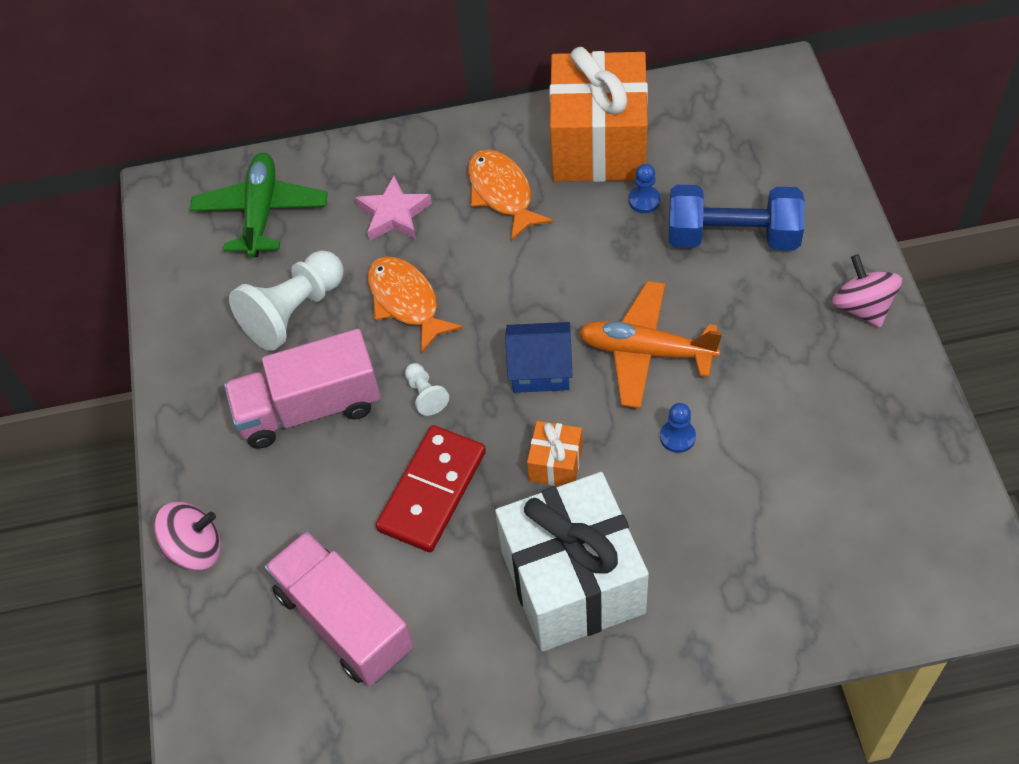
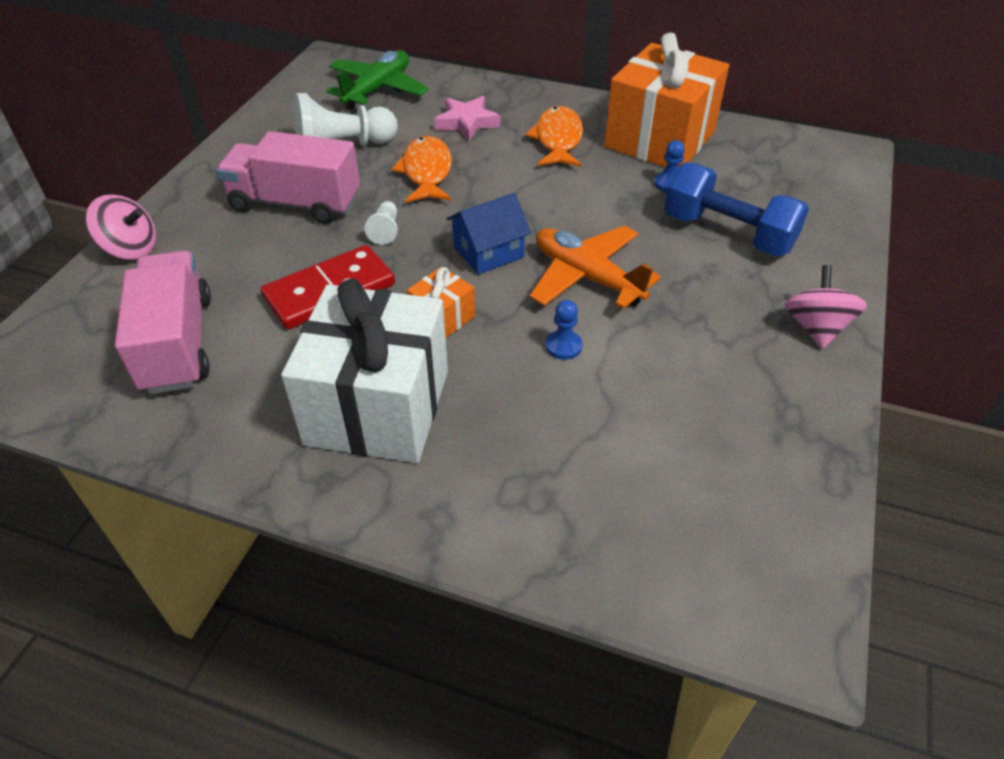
camera: 25 degrees right, 10 degrees down
(540, 369) = (489, 252): blue house -> blue house turned 60 degrees counterclockwise

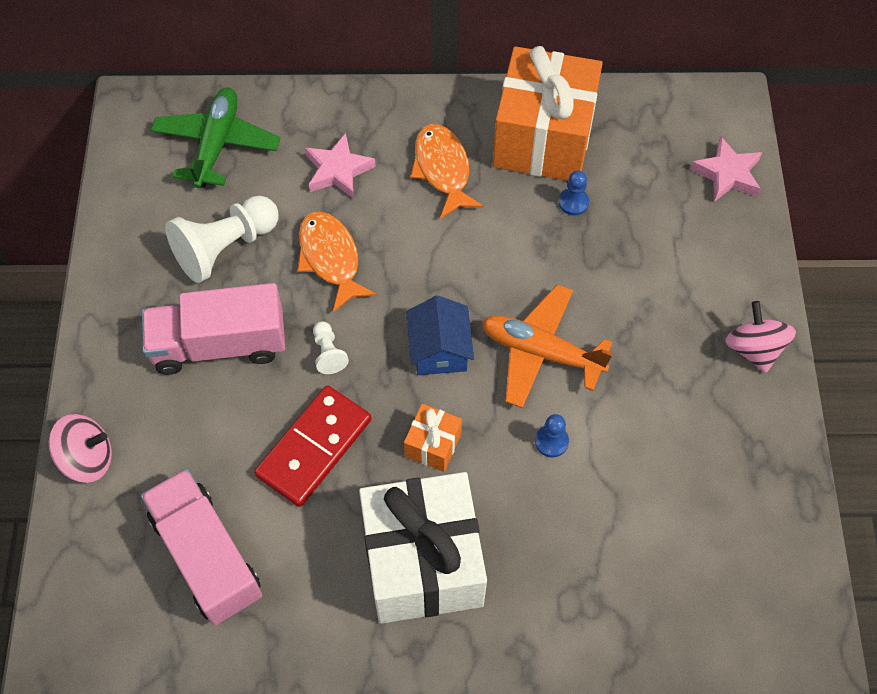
camera: 20 degrees left, 15 degrees up
(489, 252) = (439, 349): blue house -> blue house turned 45 degrees counterclockwise
(727, 233) = (648, 255): blue dumbbell -> none
(832, 196) = (727, 174): none -> pink star

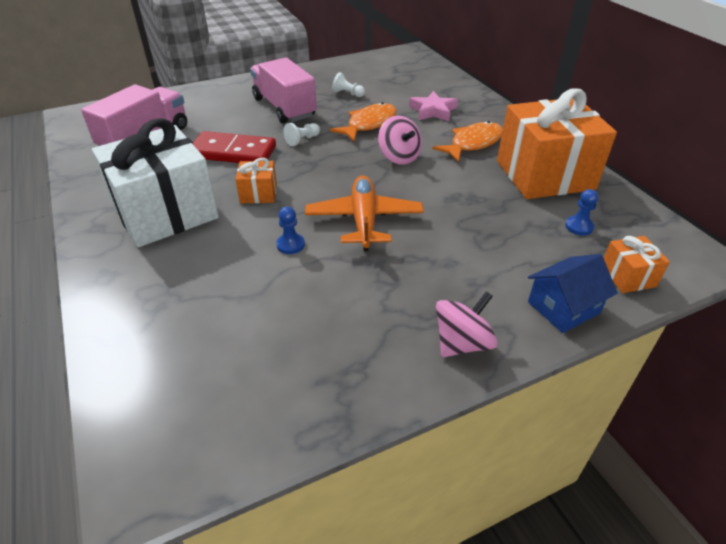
camera: 65 degrees right, 20 degrees down
(88, 458) = (193, 93): pink spinning top -> pink spinning top (399, 157)
(217, 144) = (411, 75): green plane -> none
(225, 248) = (348, 94): white pawn -> white pawn, size x0.47
(439, 349) = (334, 177): blue house -> blue house (563, 307)
(573, 202) = (506, 201): blue pawn -> blue pawn (579, 227)
(727, 174) = (627, 276): pink star -> orange gift

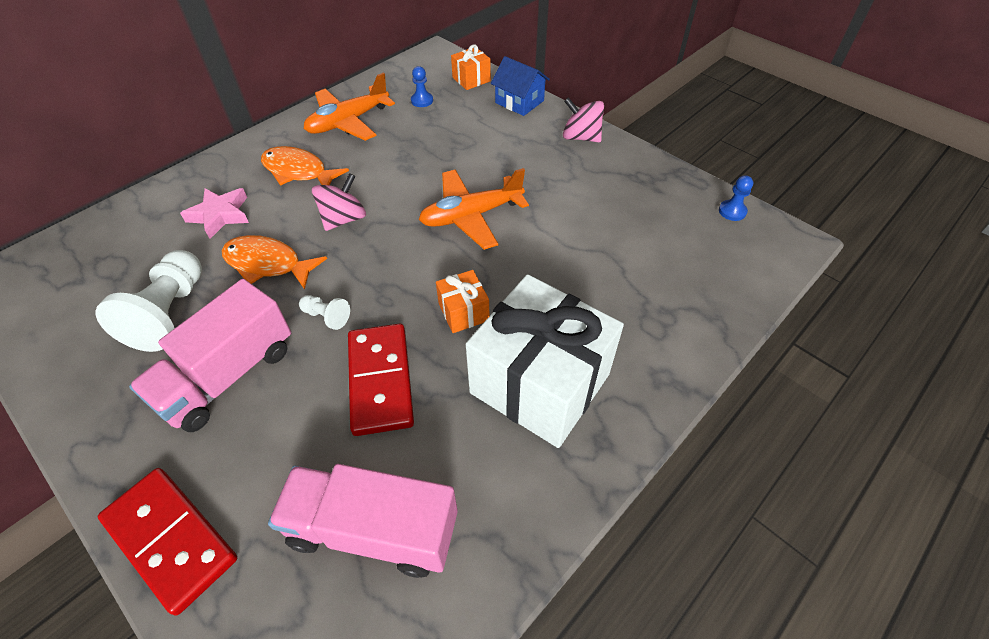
camera: 110 degrees left, 10 degrees up
(202, 92) = (171, 539): none -> red domino
(290, 245) = (533, 253): blue pawn -> blue pawn (732, 211)
(348, 94) = (170, 313): white pawn -> white pawn, size x2.13
(544, 175) = (348, 122): orange gift -> orange plane

